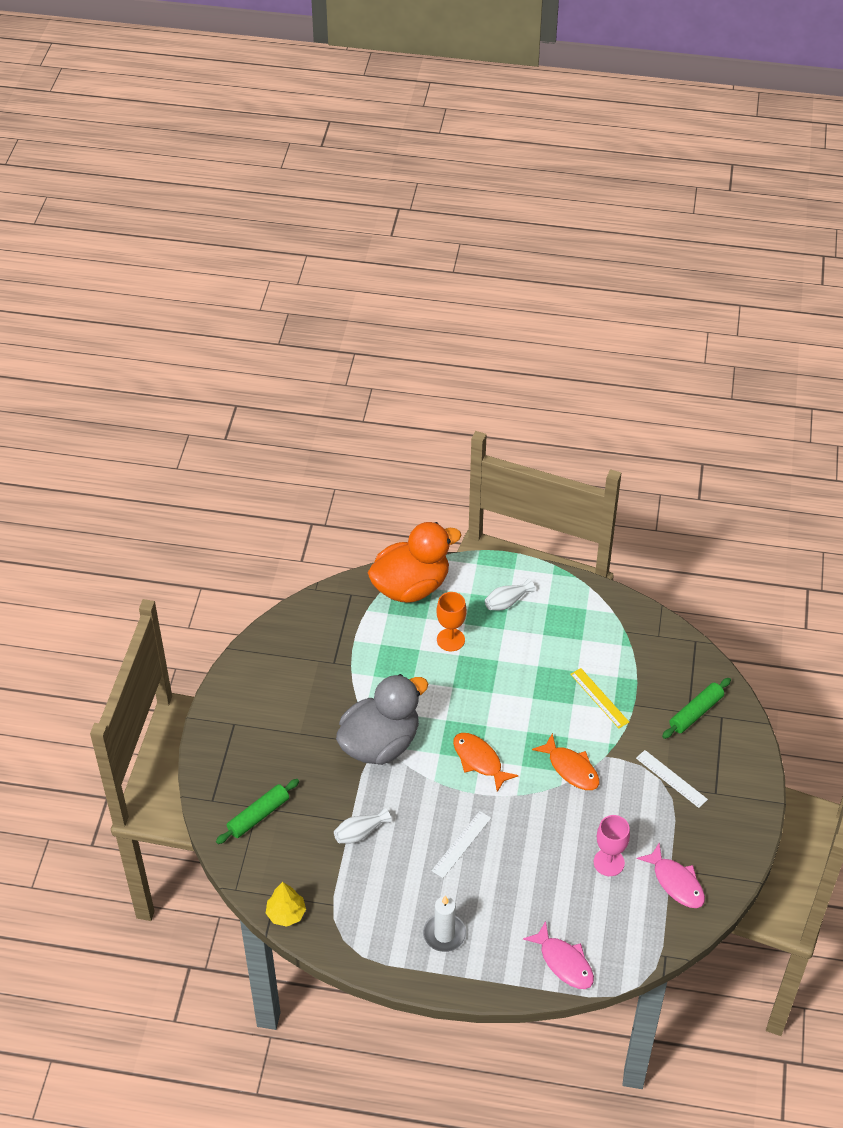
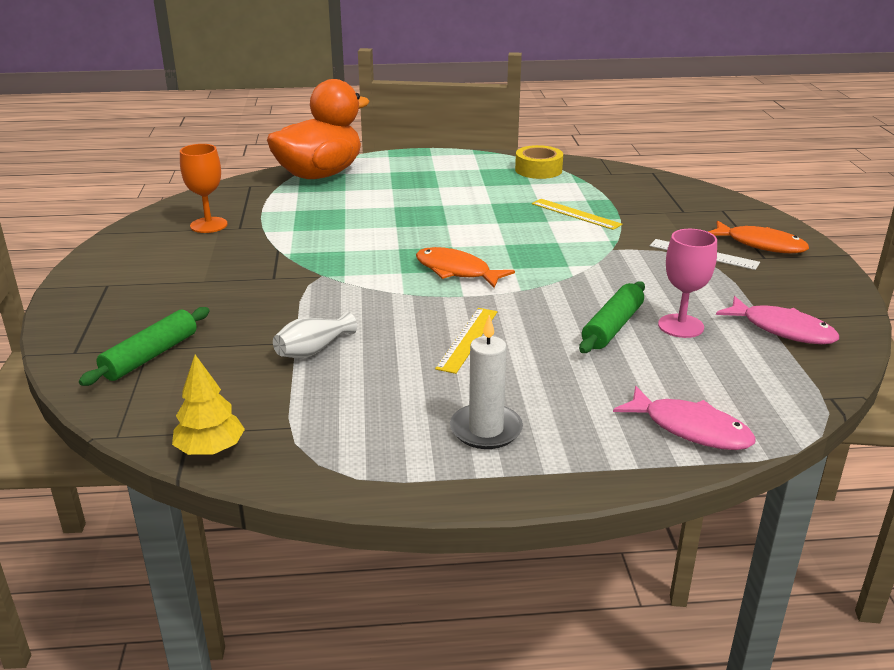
camera: 15 degrees left, 20 degrees down
(380, 743) = (318, 275): grey duck -> none
(450, 640) = (380, 199): orange goblet -> orange goblet (209, 225)
(461, 844) = (468, 339): white ruler -> yellow ruler
(507, 602) = (433, 172): white vase -> none
(571, 768) = (577, 262): orange fish -> orange fish (761, 245)
(598, 616) = (538, 170): none -> yellow tape
(695, 712) = (691, 210): green rolling pin -> green rolling pin (612, 327)

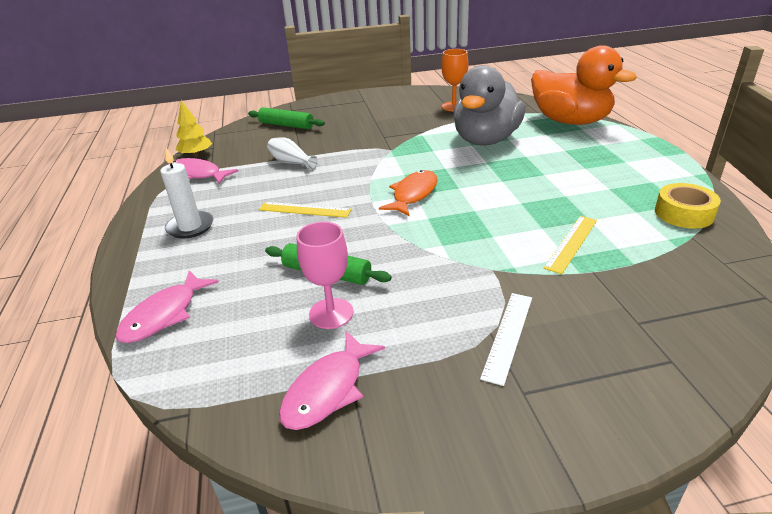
camera: 85 degrees right, 5 degrees up
(301, 440) = (197, 174): none -> pink fish
(337, 220) = (486, 140): none -> grey duck
(761, 245) = (564, 392): orange fish -> none

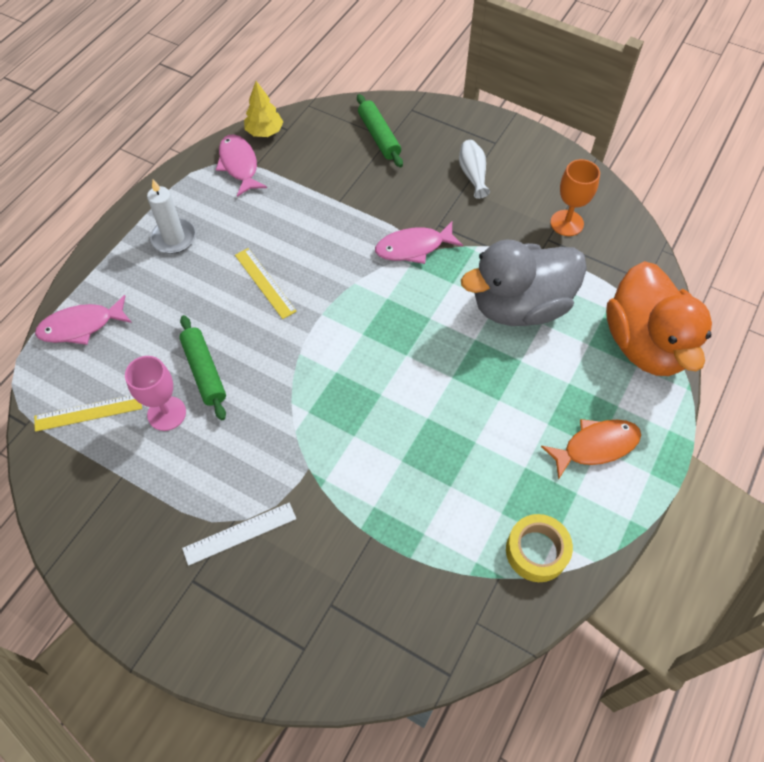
camera: 40 degrees right, 25 degrees up
(291, 162) = (321, 205): white vase -> white vase (473, 175)
(328, 390) = (101, 475): pink fish -> pink fish (413, 247)
(413, 194) = (361, 332): orange fish -> orange fish (596, 446)
(571, 243) = (398, 496): yellow ruler -> yellow ruler (88, 412)

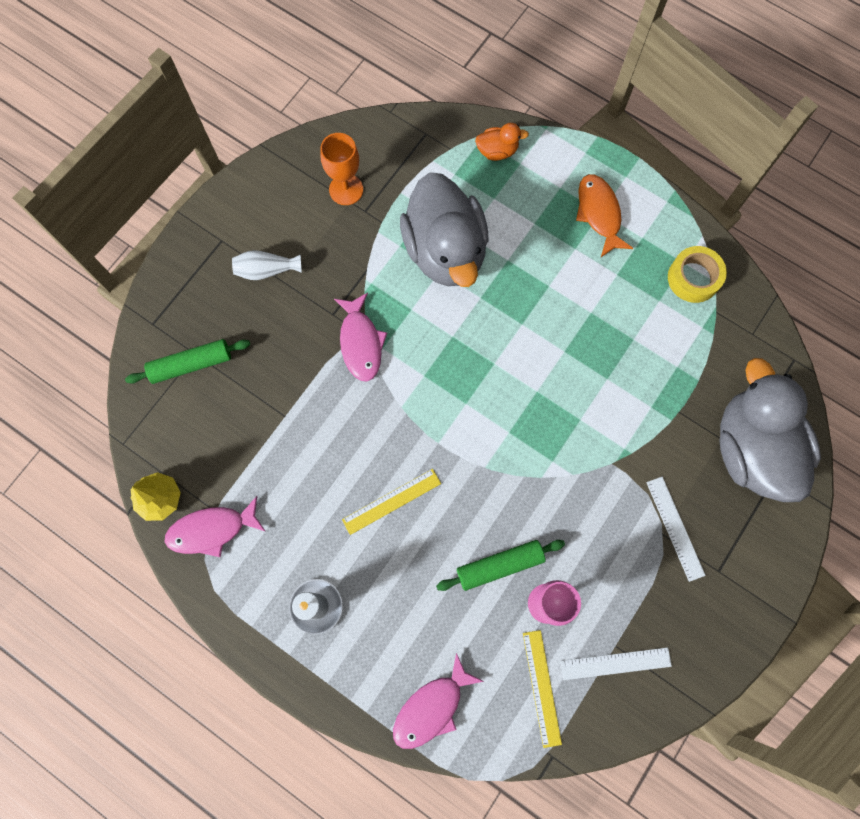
camera: 85 degrees left, 15 degrees up
(81, 326) = (431, 707): pink fish -> pink fish turned 60 degrees clockwise
(104, 477) = (615, 663): none -> white ruler
(332, 619) = (751, 449): none -> grey duck
(645, 344) = (497, 151): orange duck -> orange duck, size x0.42

